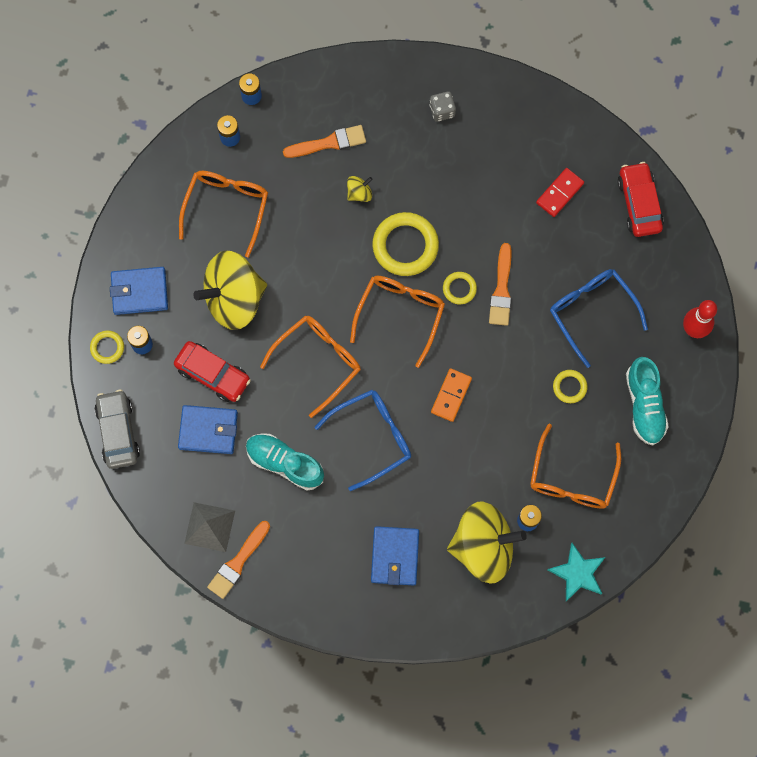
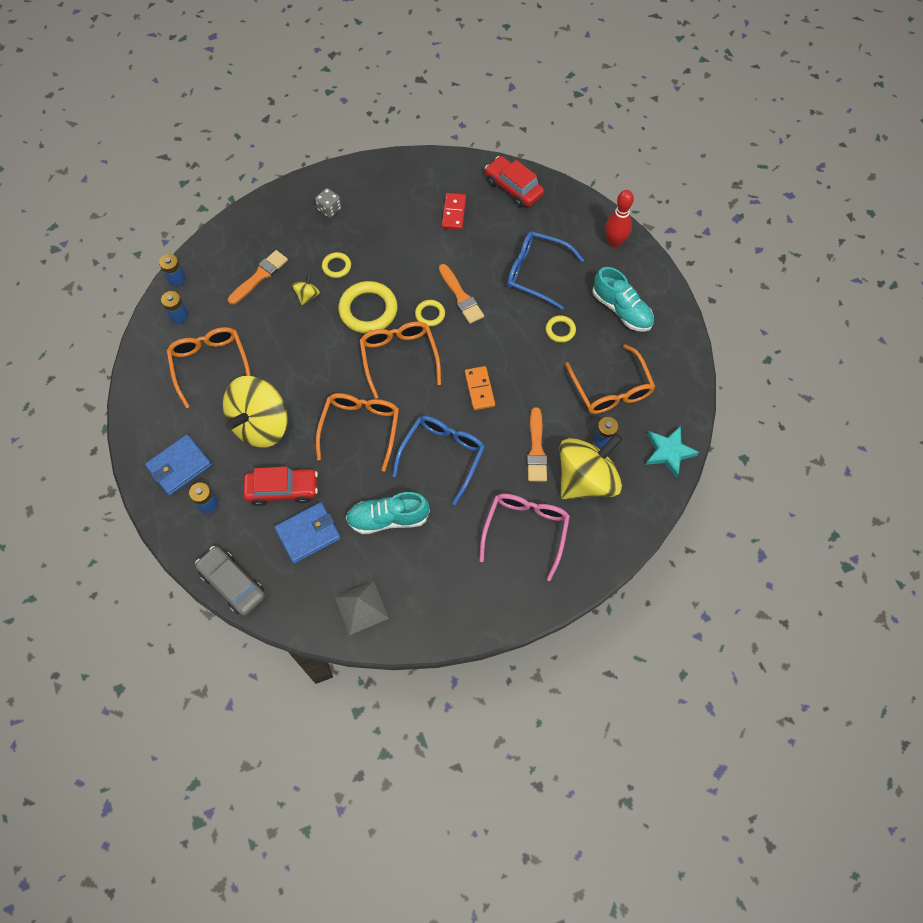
camera: 35 degrees left, 10 degrees down
(107, 348) = (180, 524): yellow ring -> yellow ring (336, 266)
(238, 562) = (405, 619): orange brush -> orange brush (536, 449)
(395, 556) = (525, 531): blue wallet -> pink glasses

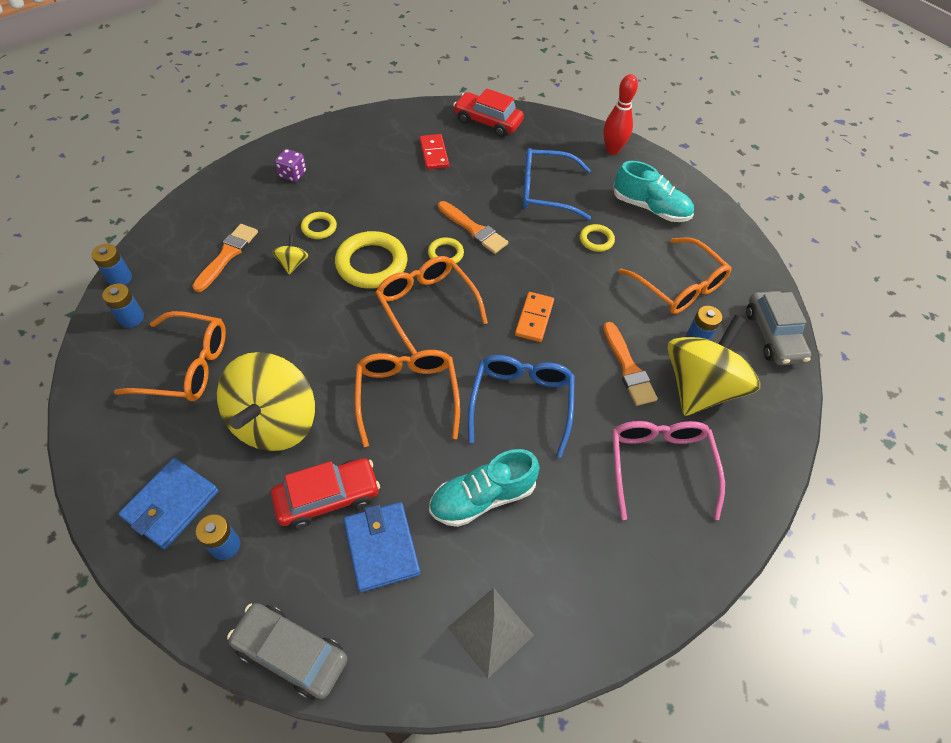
camera: 20 degrees left, 10 degrees down
(210, 365) = (187, 366): orange glasses -> orange glasses turned 135 degrees clockwise
(308, 534) = (381, 548): blue wallet -> blue wallet turned 60 degrees counterclockwise
(329, 209) = (293, 174): grey dice -> purple dice
(479, 389) = (534, 318): orange domino -> orange domino turned 45 degrees clockwise
(668, 452) = (773, 335): turquoise star -> grey car

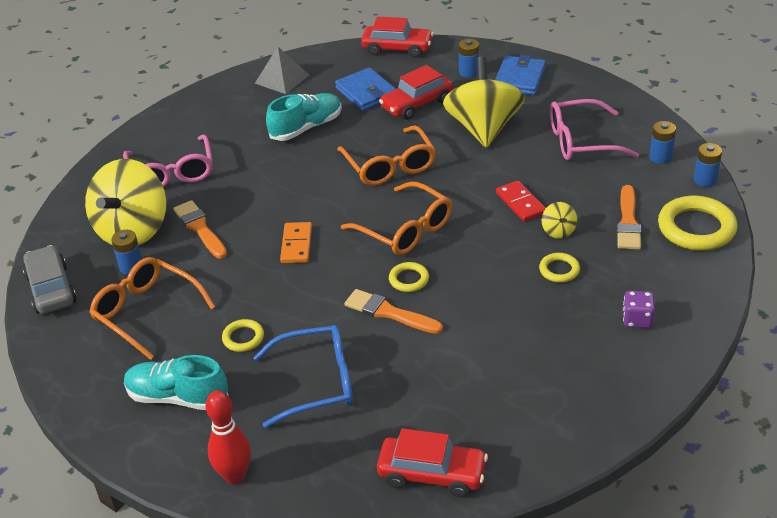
camera: 170 degrees right, 15 degrees down
(187, 366) = (581, 141): orange glasses -> pink glasses
(291, 653) = (397, 48): grey car -> red car
(371, 264) = (480, 251): yellow ring -> yellow ring (696, 228)
(434, 154) = (483, 397): red domino -> red domino (520, 203)
(521, 402) = (292, 183): blue glasses -> none

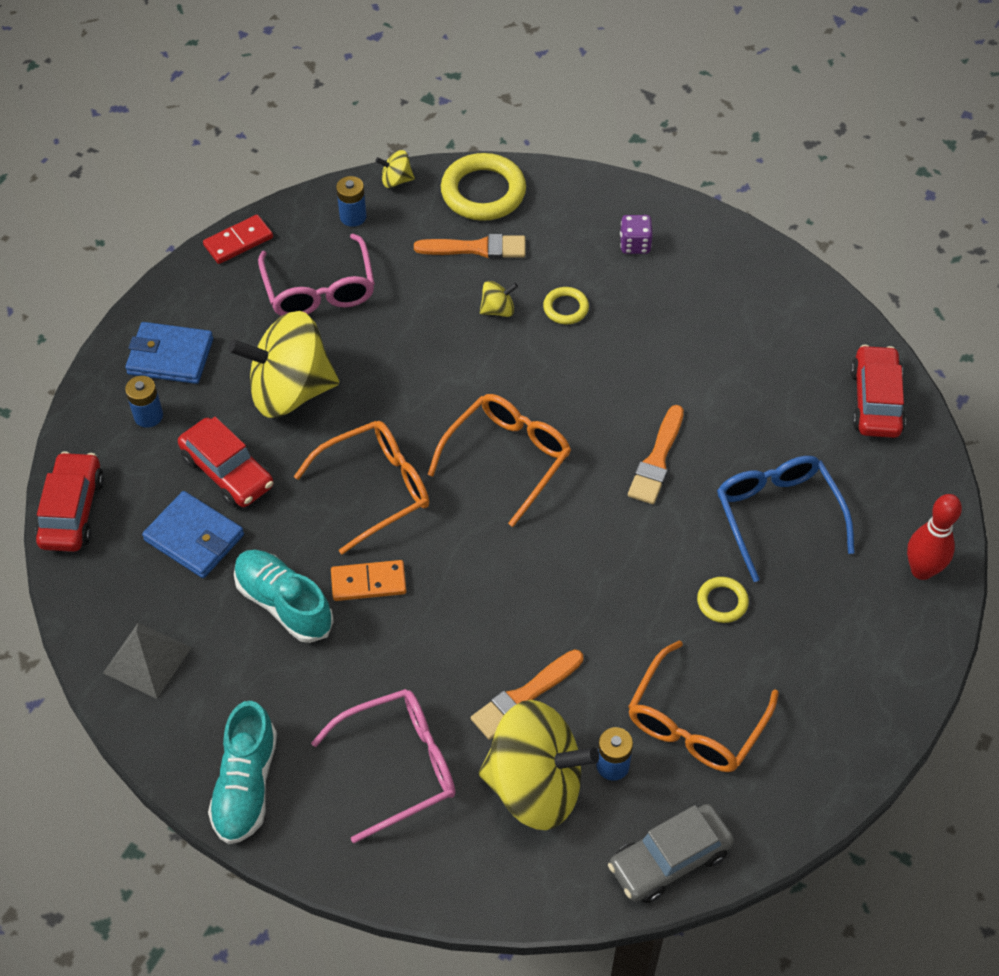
camera: 100 degrees left, 15 degrees up
(178, 397) = (827, 651): turquoise shoe -> turquoise shoe (246, 785)
(297, 245) = (547, 573): orange domino -> orange domino (368, 582)
(366, 93) = (194, 537): blue wallet -> blue wallet turned 75 degrees clockwise
(409, 279) = (598, 446): yellow ring -> none
(520, 203) = (448, 346): red domino -> red domino (238, 242)
(705, 180) = (396, 180): blue battery -> yellow spinning top

